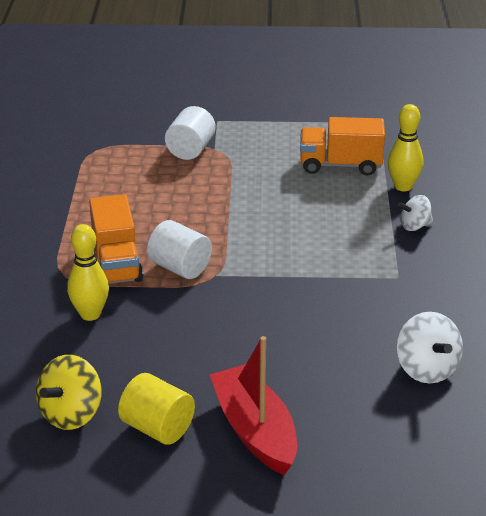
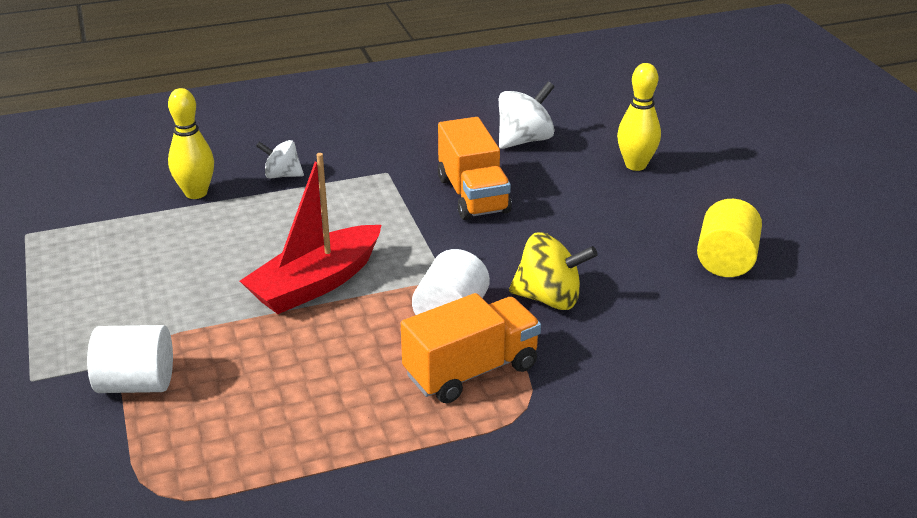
camera: 110 degrees left, 0 degrees up
(71, 414) = (758, 320): yellow spinning top -> yellow spinning top (549, 298)
(90, 314) = (588, 360): yellow bowling pin -> yellow bowling pin (635, 165)
(254, 430) = (678, 208): red boat -> red boat (316, 283)
(340, 165) = (153, 243): orange truck -> orange truck (473, 195)
(414, 226) = (282, 175): white spinning top -> white spinning top turned 135 degrees clockwise

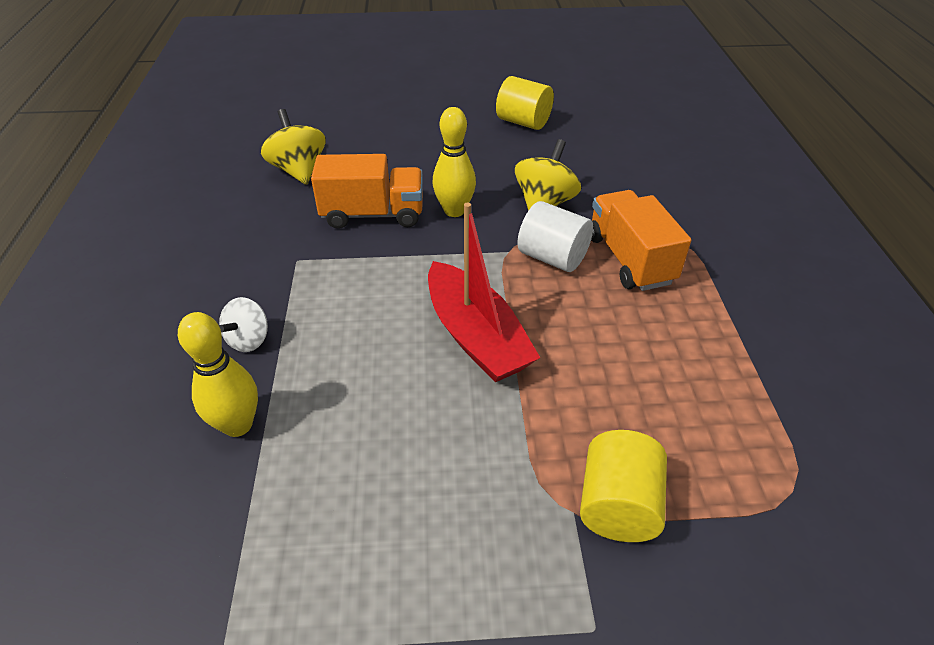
camera: 75 degrees left, 10 degrees up
(136, 383) = (617, 505): white cylinder -> yellow cylinder
(524, 140) = (299, 170): white spinning top -> yellow spinning top
(635, 165) = (377, 128): yellow bowling pin -> yellow bowling pin (454, 211)

